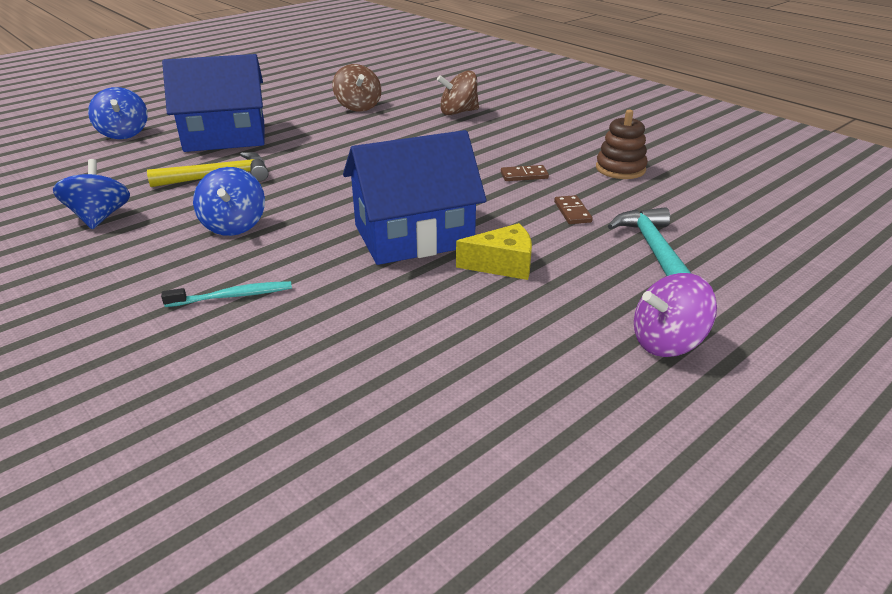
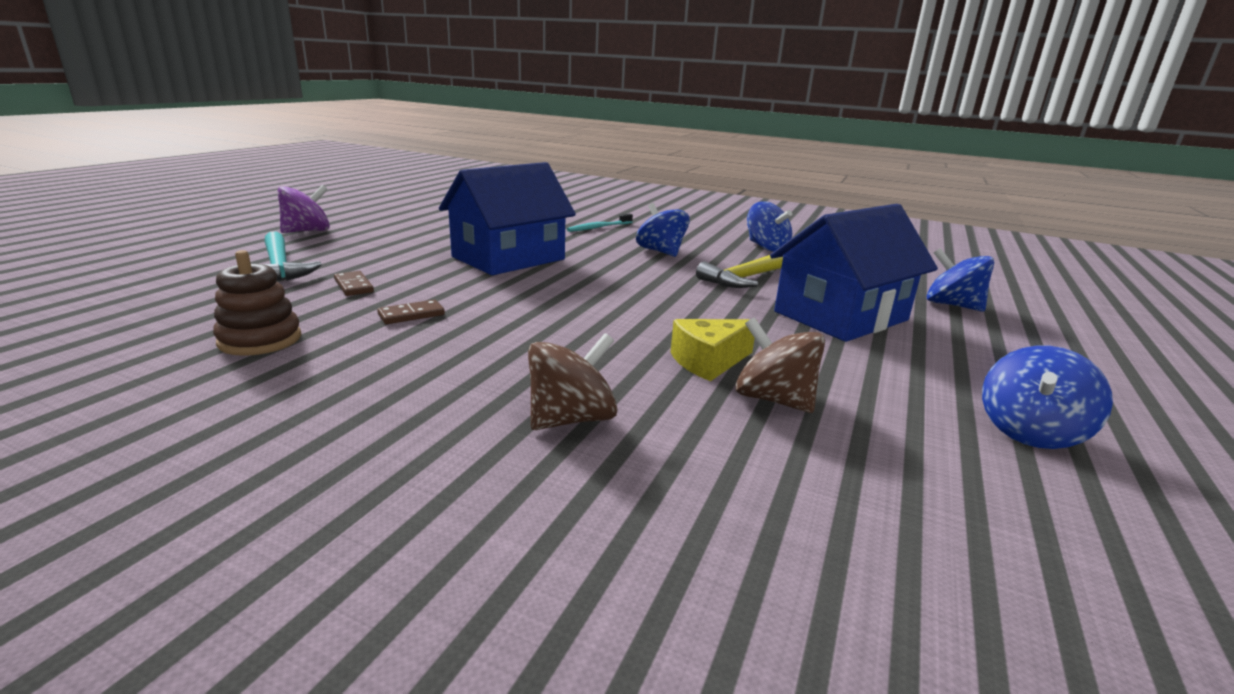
camera: 155 degrees right, 10 degrees down
(274, 86) = (1030, 432): none -> blue spinning top
(503, 265) = (424, 250): yellow cheese -> yellow cheese (708, 362)

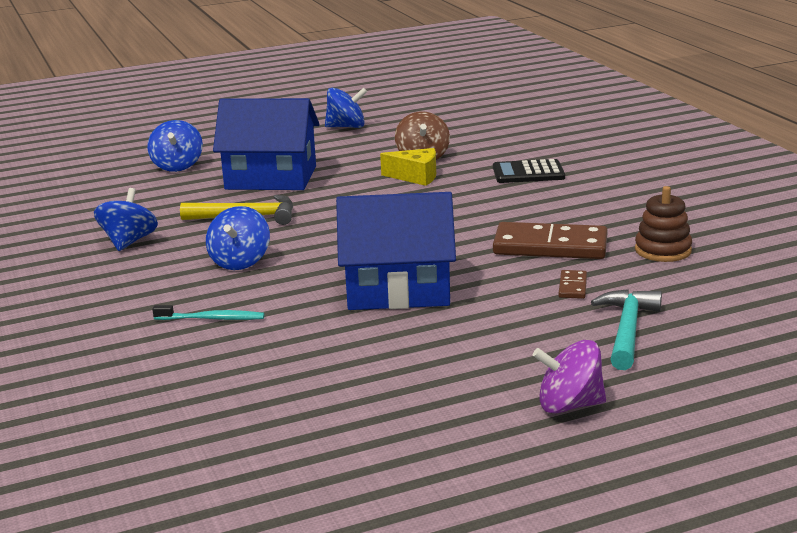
camera: 135 degrees left, 0 degrees up
(411, 315) = (550, 246): brown domino -> brown domino, size x2.26
(571, 419) = (528, 173): brown spinning top -> black calculator

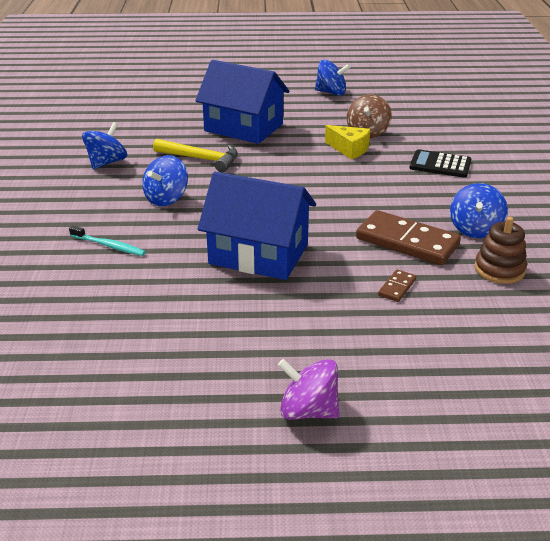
camera: 20 degrees right, 10 degrees up
(177, 166) = (188, 103): blue spinning top -> blue spinning top (475, 229)
(627, 330) = (411, 345): turquoise hammer -> none

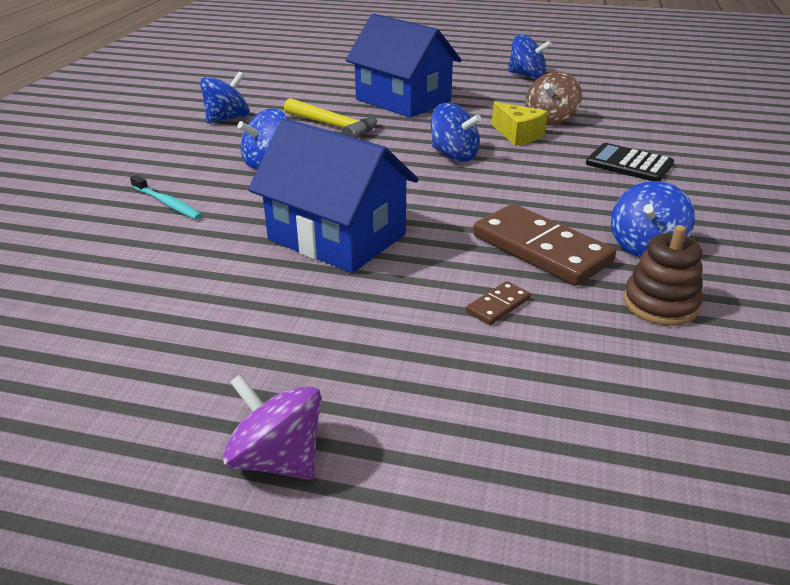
camera: 15 degrees right, 0 degrees up
(309, 174) = (454, 155): none -> blue spinning top

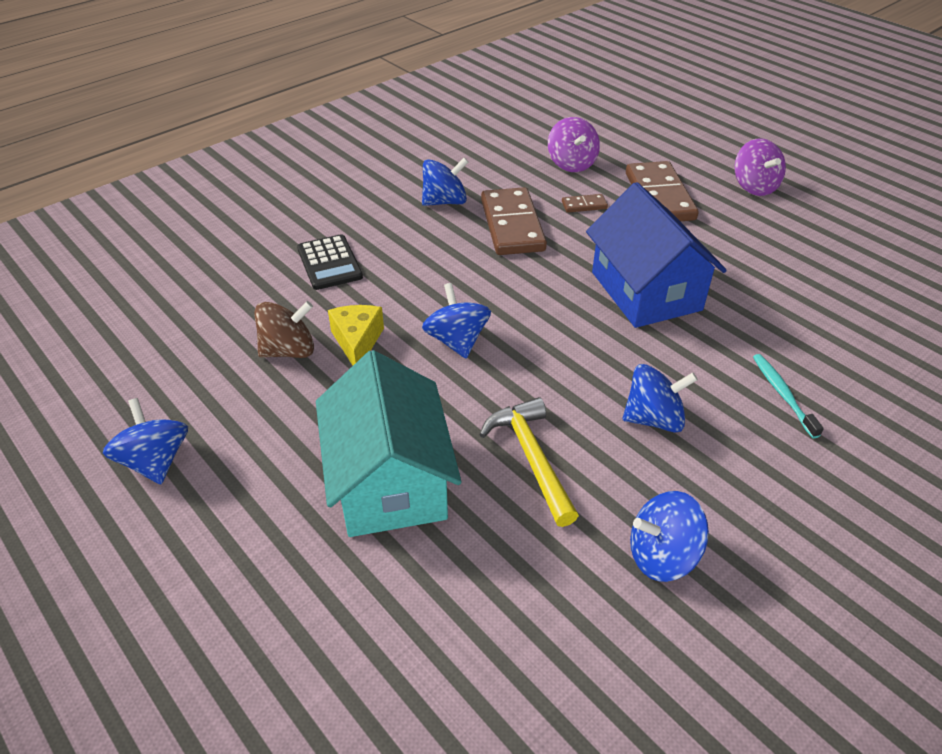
camera: 145 degrees left, 10 degrees up
(403, 100) = (389, 481): blue house -> turquoise house
(417, 364) = (659, 196): none -> brown domino
(597, 369) = (571, 164): none -> purple spinning top
(660, 304) = (494, 174): brown stacking toy -> none

